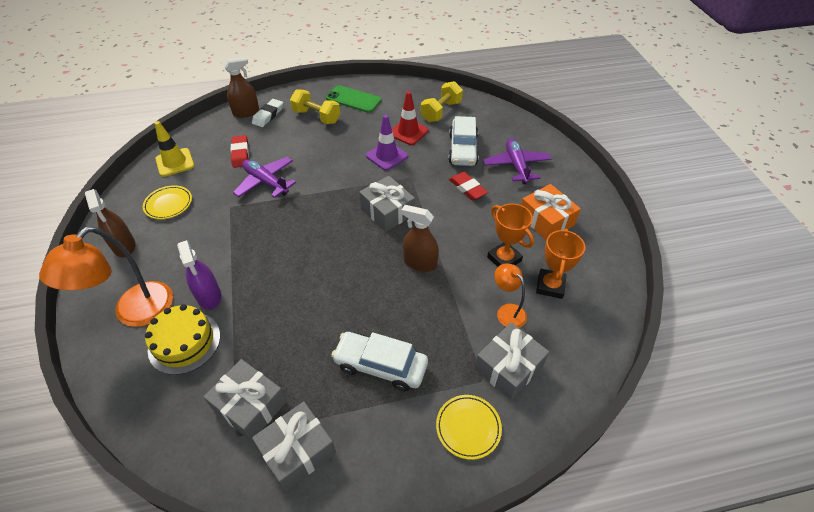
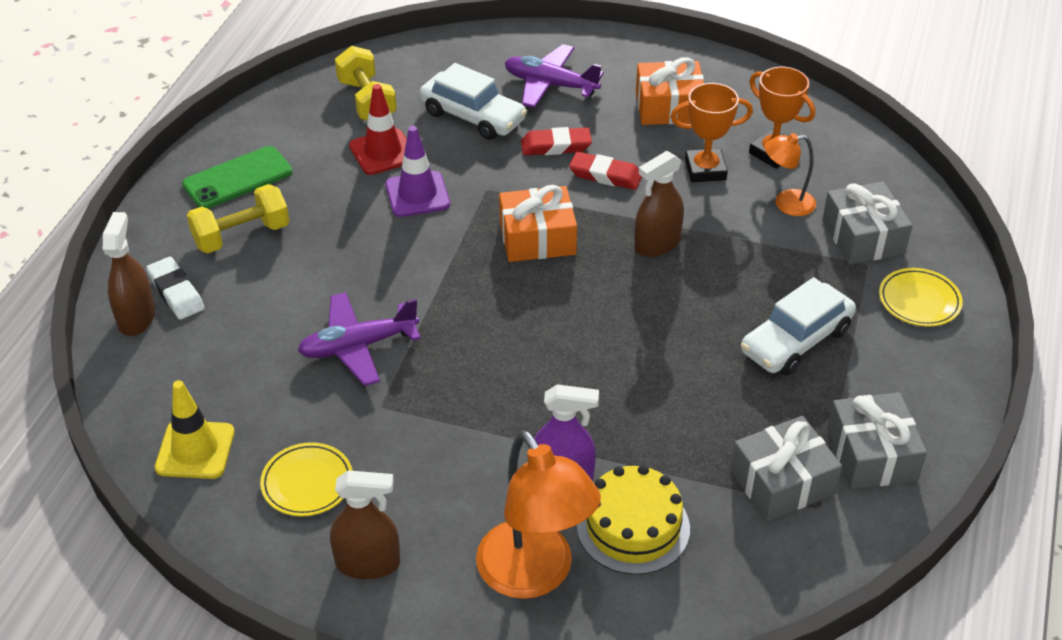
camera: 60 degrees left, 5 degrees down
(240, 154) = (253, 357): red eraser -> red eraser (605, 175)
(387, 211) = (537, 238): grey gift -> orange gift

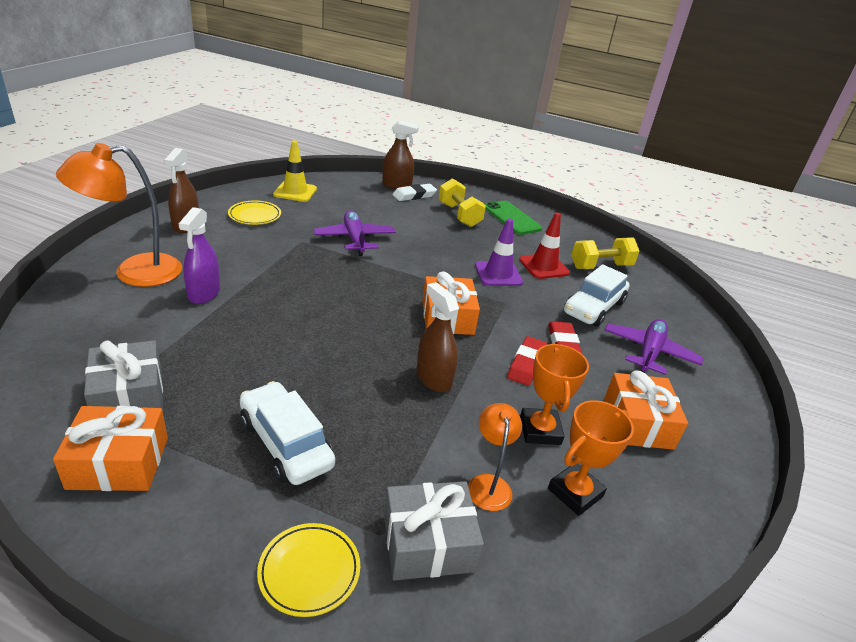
camera: 90 degrees right, 10 degrees down
(633, 527) = (142, 314): yellow cake -> none
(871, 454) = (118, 462): grey gift -> orange gift

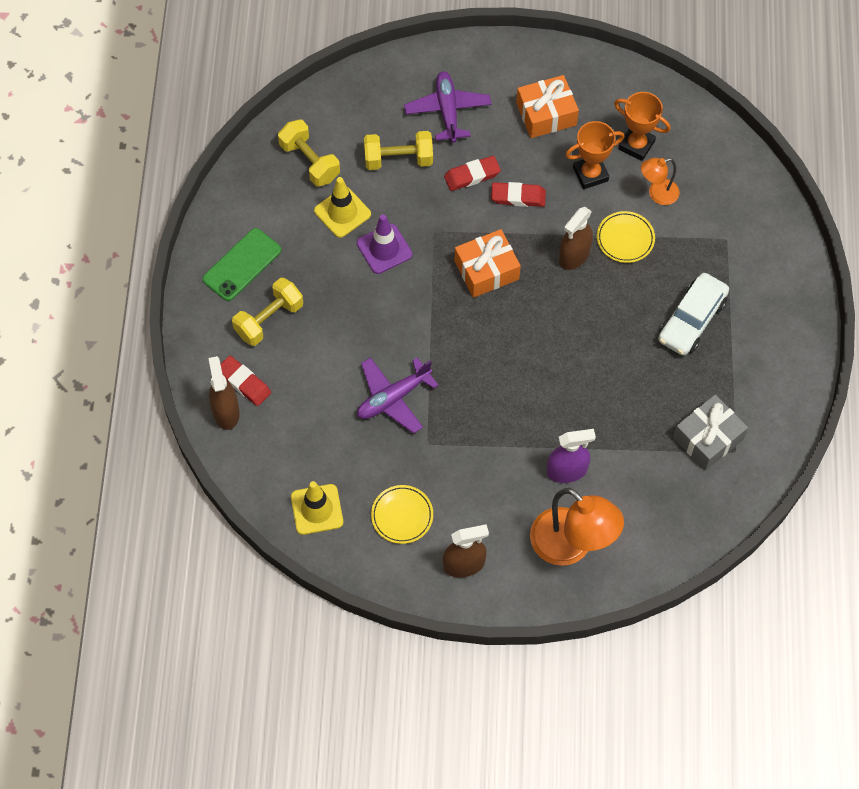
camera: 105 degrees left, 30 degrees up
(118, 462) = (760, 402): orange gift -> none
(309, 571) = (768, 264): yellow plate -> yellow plate (625, 239)
(414, 195) = (244, 382): white eraser -> red eraser
(428, 543) = (718, 214): grey gift -> none
(544, 266) = (342, 212): red traffic cone -> yellow traffic cone
(593, 308) = (398, 159): white car -> yellow dumbbell
(649, 353) = (447, 111): purple plane -> purple plane turned 75 degrees clockwise

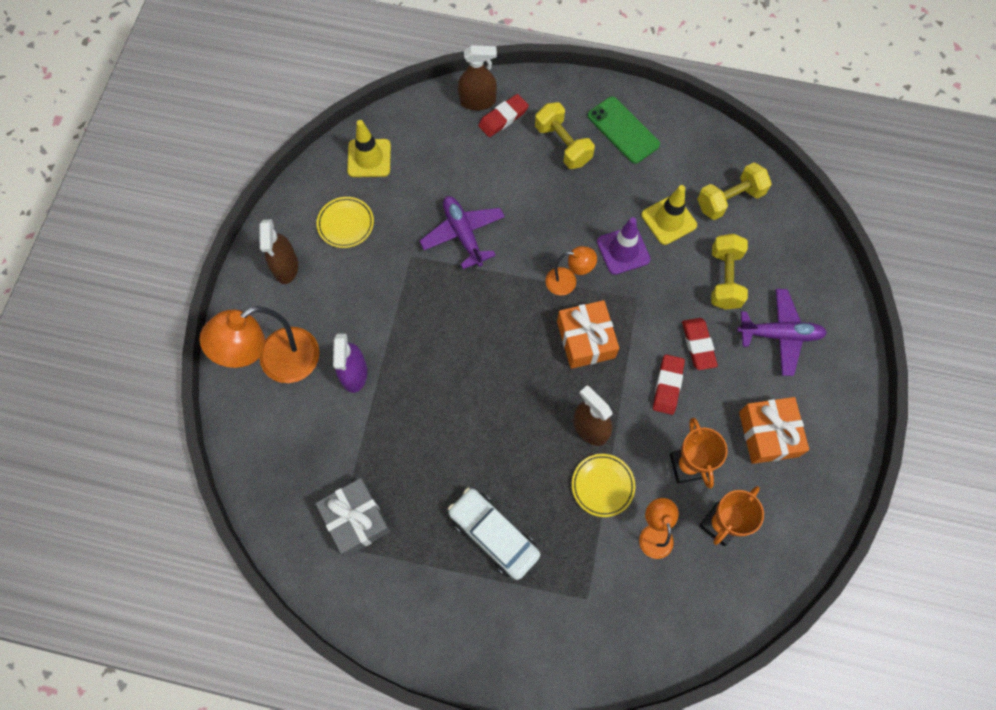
camera: 100 degrees right, 5 degrees up
(428, 294) = (568, 281): none -> orange lamp

